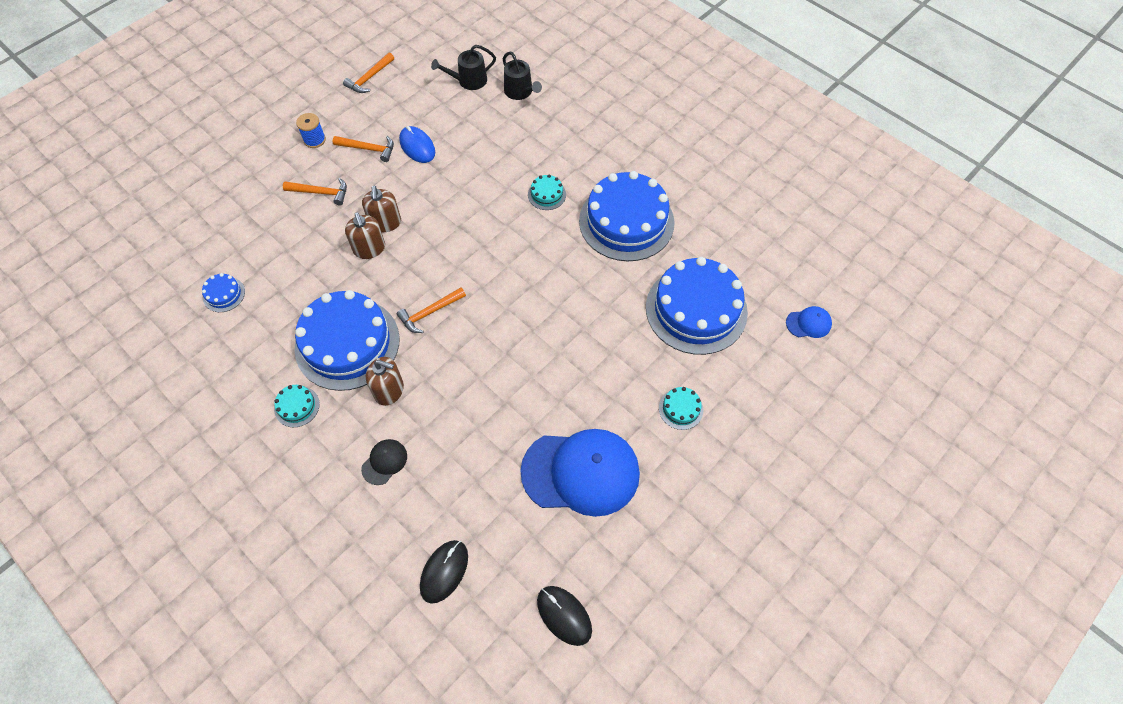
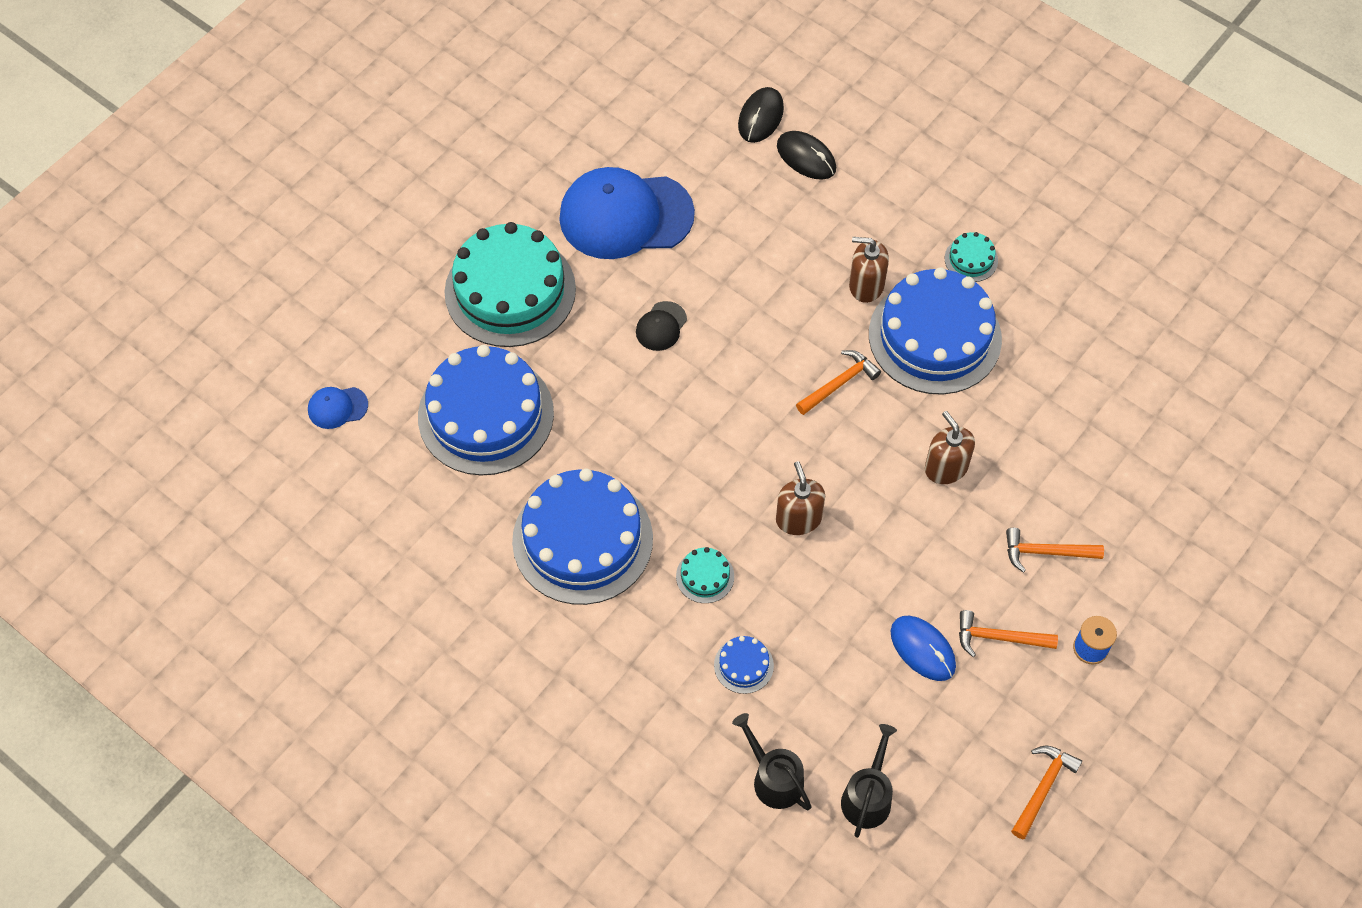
camera: 175 degrees right, 0 degrees up
(224, 294) = (1120, 387): blue cake -> blue cake (743, 665)
(384, 462) = (850, 210): black cap -> black cap (661, 326)
(385, 223) = (935, 510): brown soap dispenser -> brown soap dispenser (798, 518)
(469, 81) = (868, 797): black watering can -> black watering can turned 45 degrees counterclockwise
(564, 615) = (633, 91): black mouse -> black mouse (806, 157)
(681, 409) = (510, 290): turquoise cake -> turquoise cake, size x2.43

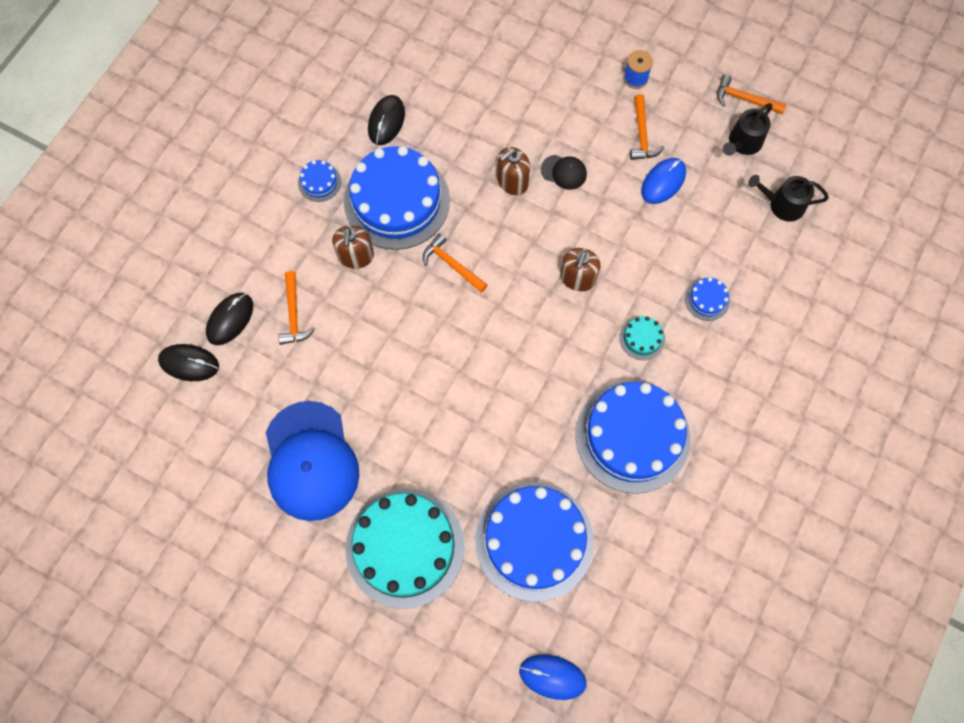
camera: 100 degrees left, 10 degrees up
(337, 407) = (552, 676): blue cap -> blue mouse
(661, 326) = (421, 410): black cap -> black cap (564, 172)
(774, 778) = (787, 266): black watering can -> black watering can (743, 143)
(798, 518) = (578, 278): brown soap dispenser -> brown soap dispenser turned 45 degrees counterclockwise
(971, 259) = (319, 182): turquoise cake -> blue cake
(1046, 552) = (568, 110): orange hammer -> orange hammer (294, 314)
(1050, 339) = (386, 121): none -> black mouse

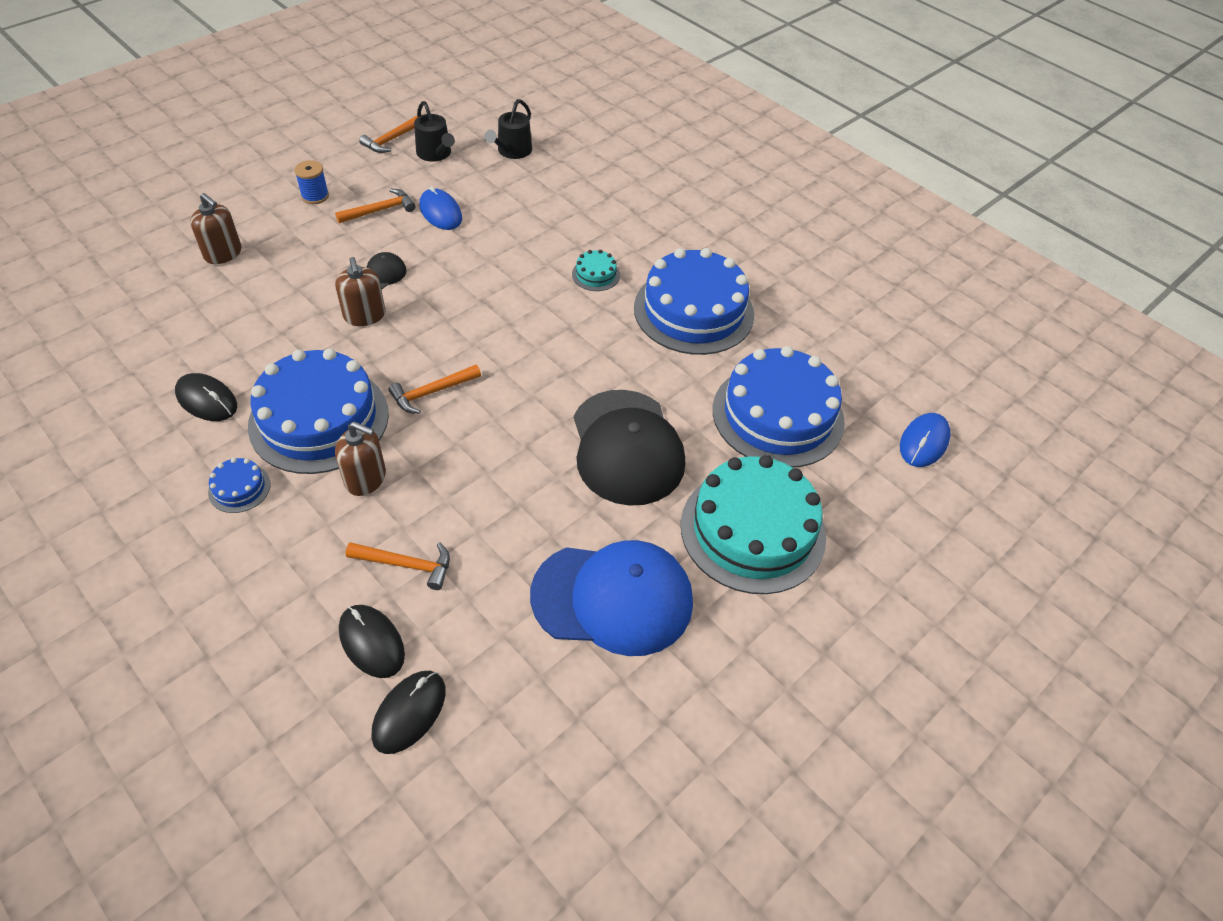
camera: 75 degrees left, 20 degrees down
(452, 427) = (627, 447): none -> black cap
(578, 278) = (507, 299): brown soap dispenser -> brown soap dispenser (223, 253)
(642, 134) = (380, 210): orange hammer -> orange hammer turned 45 degrees counterclockwise
(707, 299) = (578, 222): blue cake -> none

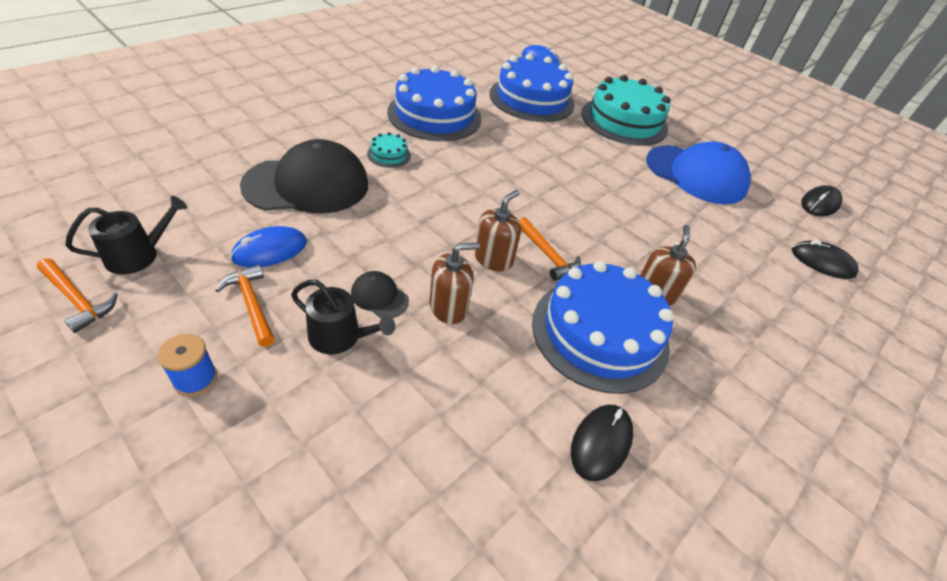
camera: 95 degrees left, 5 degrees down
(223, 253) = (317, 483): brown soap dispenser -> brown soap dispenser (493, 259)
(239, 488) = (702, 387): blue cake -> none
(372, 642) = (789, 282): black mouse -> black mouse (819, 204)
(406, 564) = (721, 266): orange hammer -> none
(512, 151) = (163, 192): black watering can -> black watering can (340, 337)
(613, 598) = (696, 175): blue cap -> blue cap turned 120 degrees clockwise
(627, 447) = (576, 158): black cap -> black cap (307, 185)

